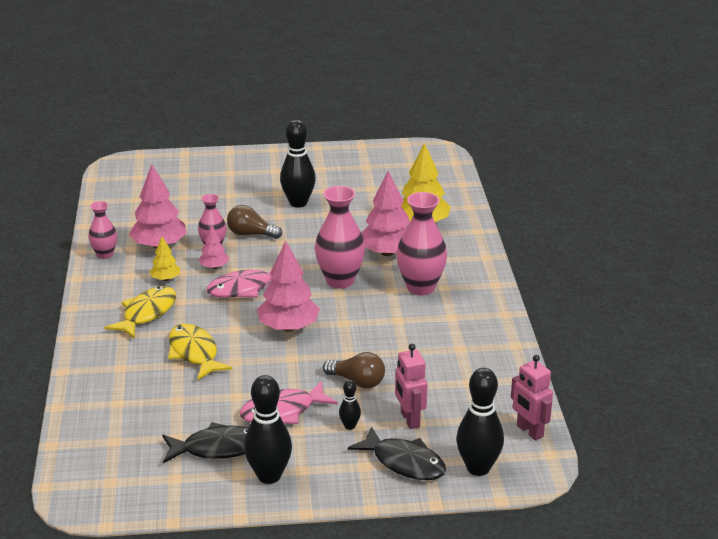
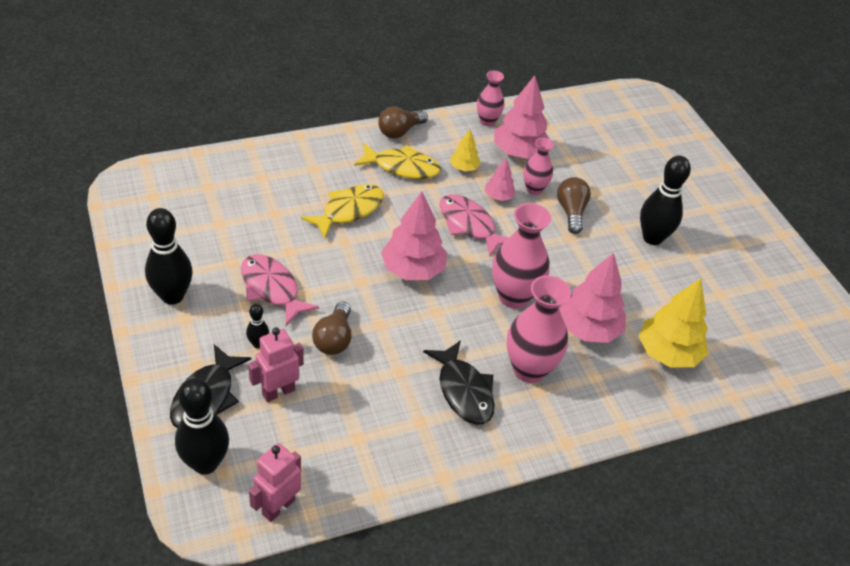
camera: 70 degrees right, 15 degrees up
(91, 307) = (399, 131): none -> brown light bulb
(217, 448) = (208, 253): black fish -> black fish (464, 391)

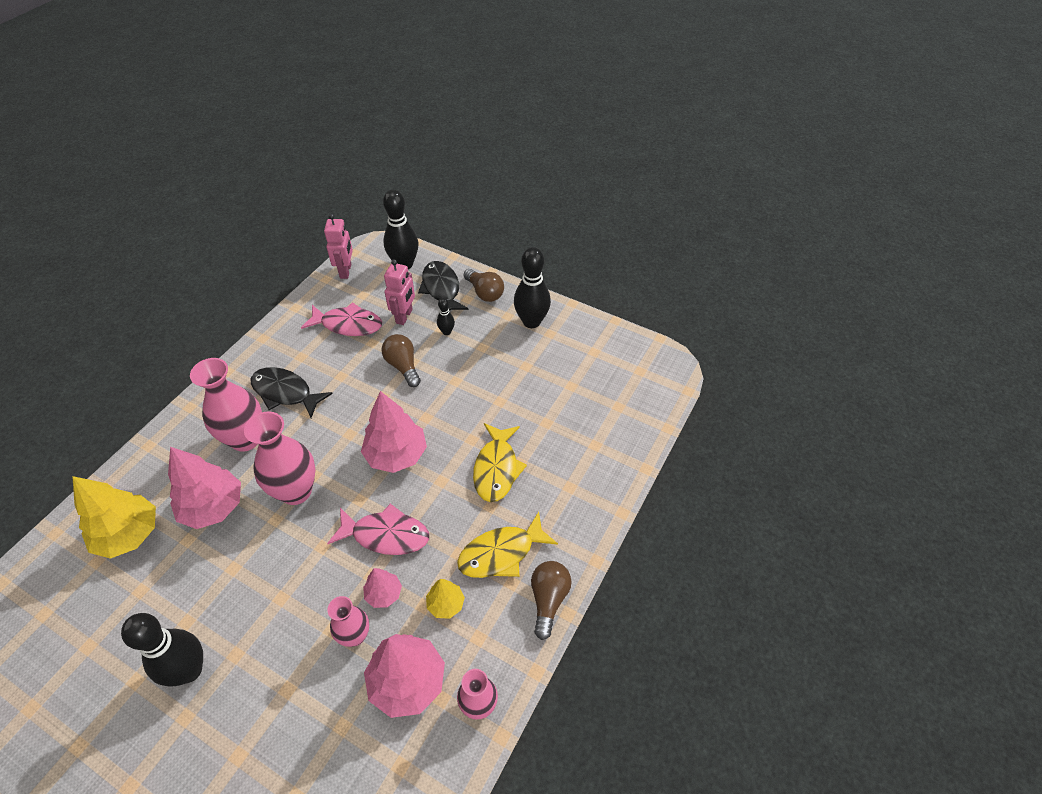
camera: 145 degrees right, 5 degrees up
(272, 289) = (479, 368): pink fish -> pink fish (348, 325)
(571, 212) = (297, 635): brown light bulb -> brown light bulb (485, 293)

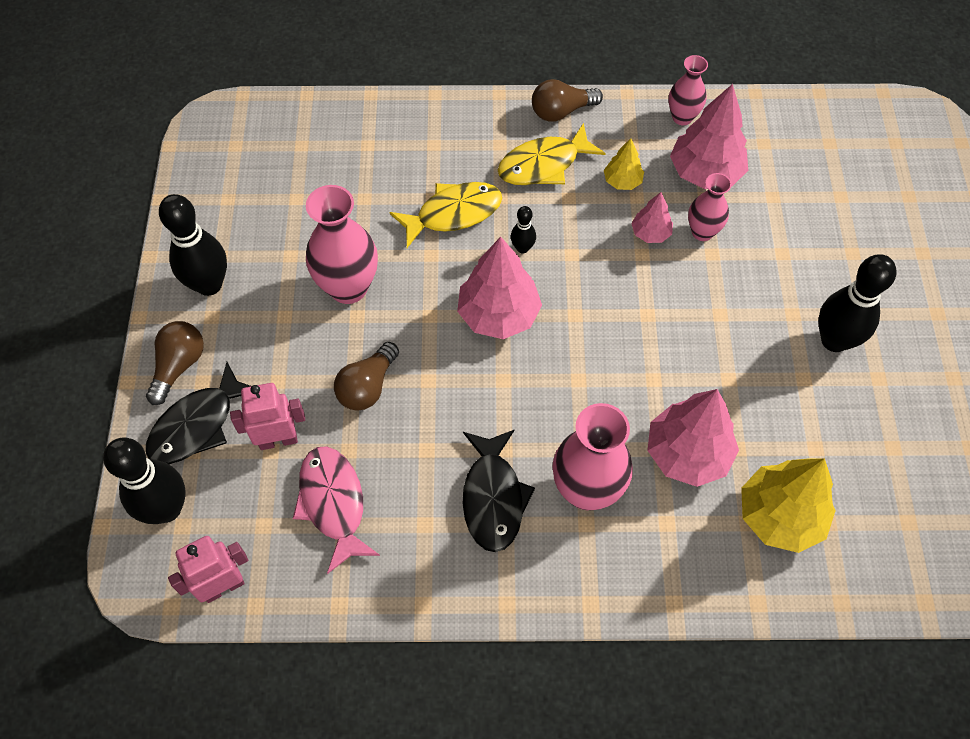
camera: 120 degrees left, 10 degrees up
(296, 491) = (610, 383): pink vase -> pink vase (348, 287)
(386, 535) = (594, 266): pink fish -> none
(446, 332) = (279, 371): black bowling pin -> black bowling pin (522, 248)
(501, 553) = (543, 165): yellow fish -> yellow fish turned 120 degrees clockwise

